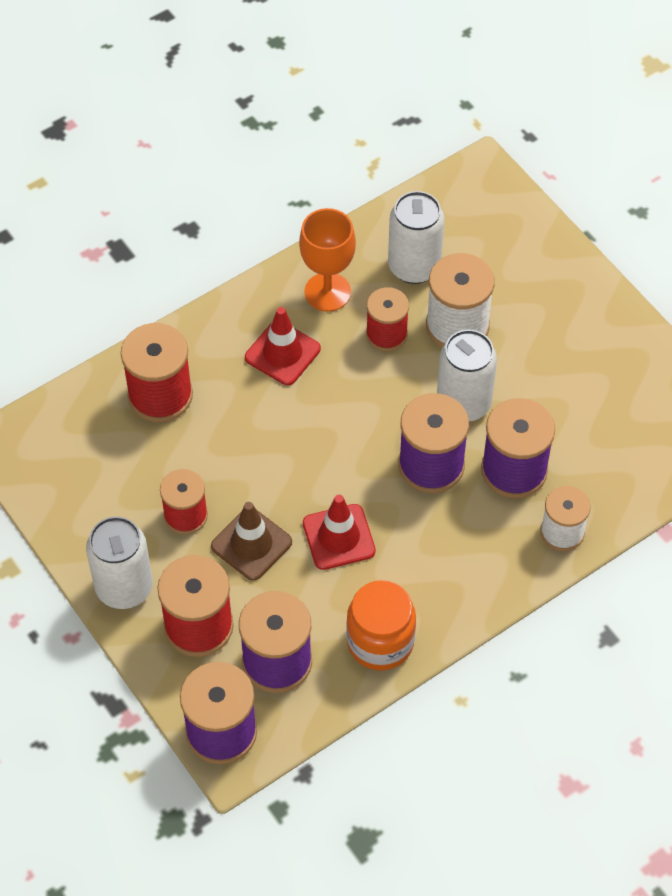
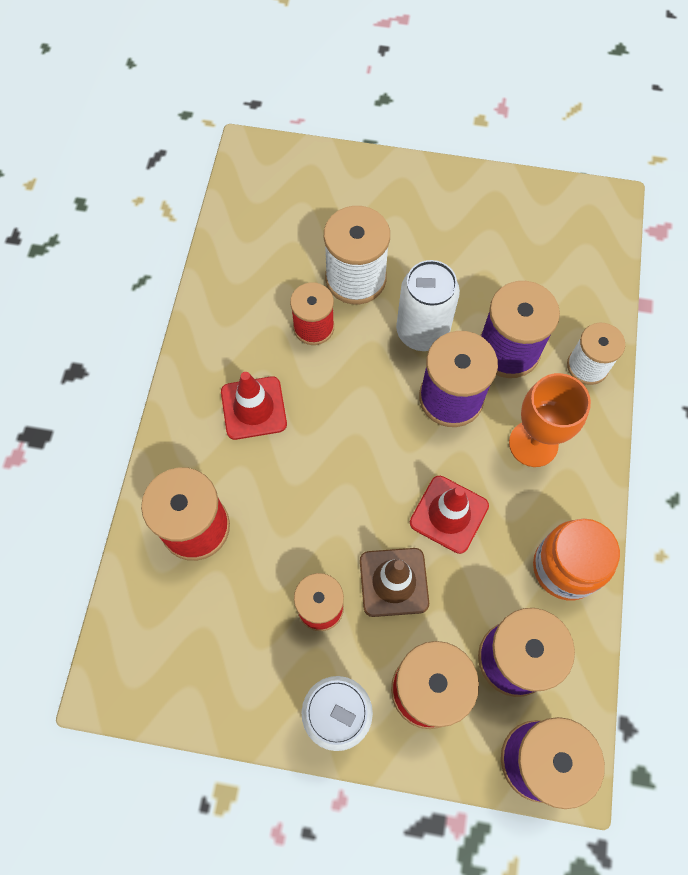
camera: 45 degrees left, 10 degrees up
(327, 292) = (236, 332): orange goblet -> orange goblet (533, 444)
(414, 267) = (278, 260): white can -> none

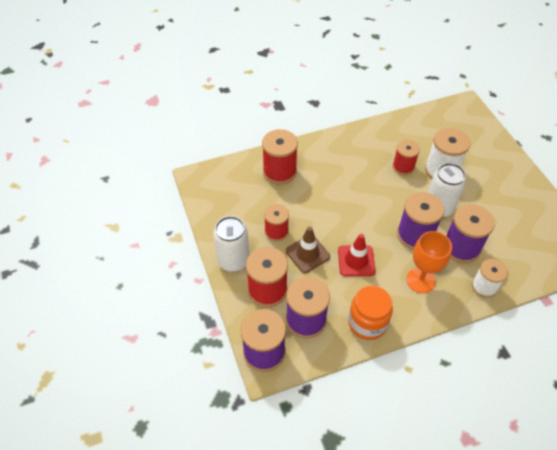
camera: 60 degrees right, 15 degrees down
(253, 408) = (347, 165): red traffic cone -> none

